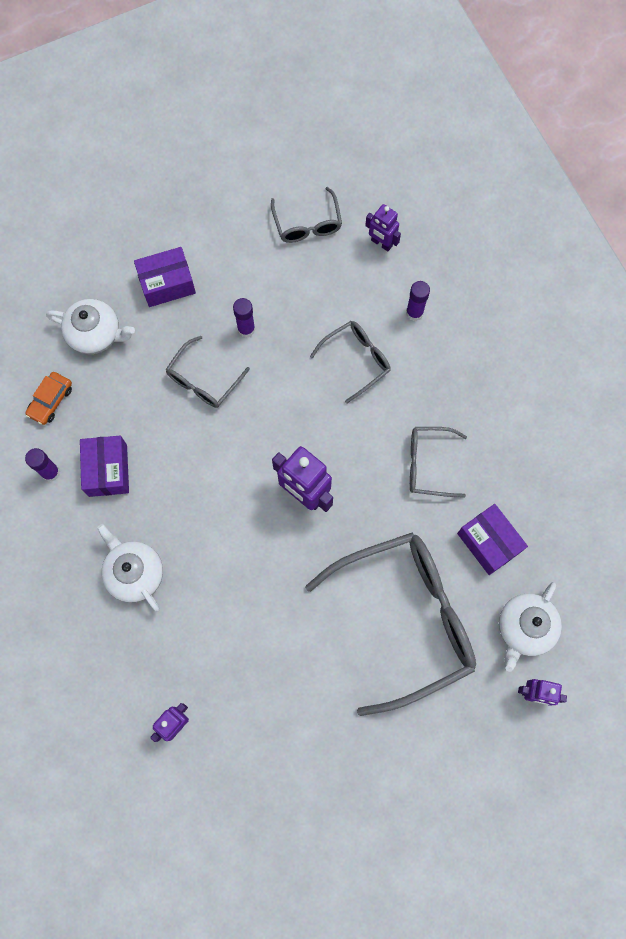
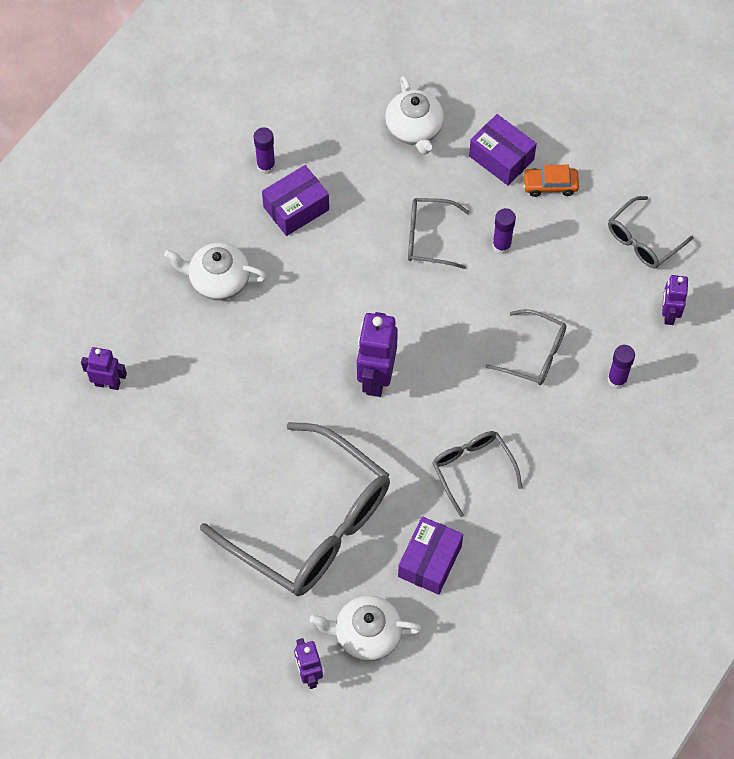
camera: 60 degrees right, 10 degrees down
(51, 401) = (330, 129): orange car -> orange car (550, 185)
(134, 573) = (218, 280): white teapot -> white teapot turned 105 degrees counterclockwise

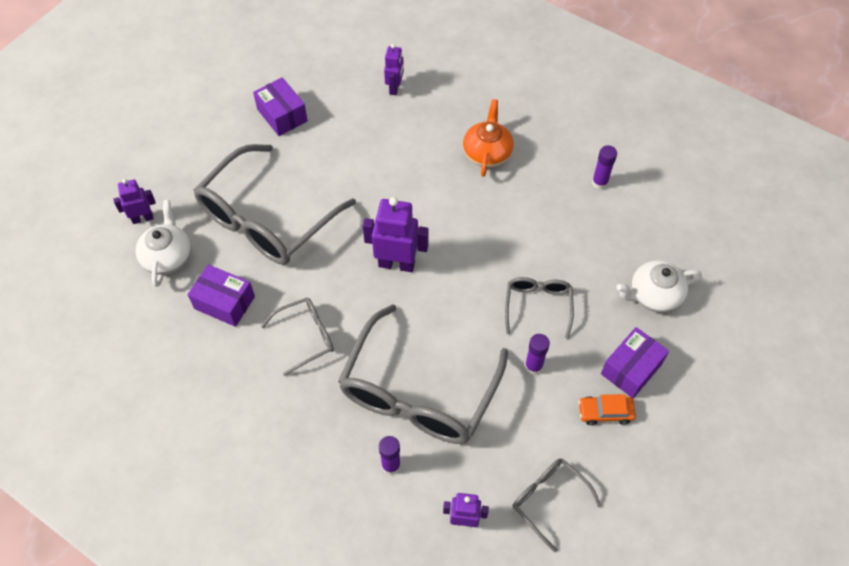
camera: 90 degrees right, 5 degrees down
(218, 280) = (487, 153): white teapot -> orange teapot
(296, 208) = (559, 205): purple box -> purple box (282, 115)
(534, 354) = (419, 391): grey glasses -> grey glasses, size x2.07
(550, 185) = (605, 412): orange car -> orange car turned 90 degrees counterclockwise

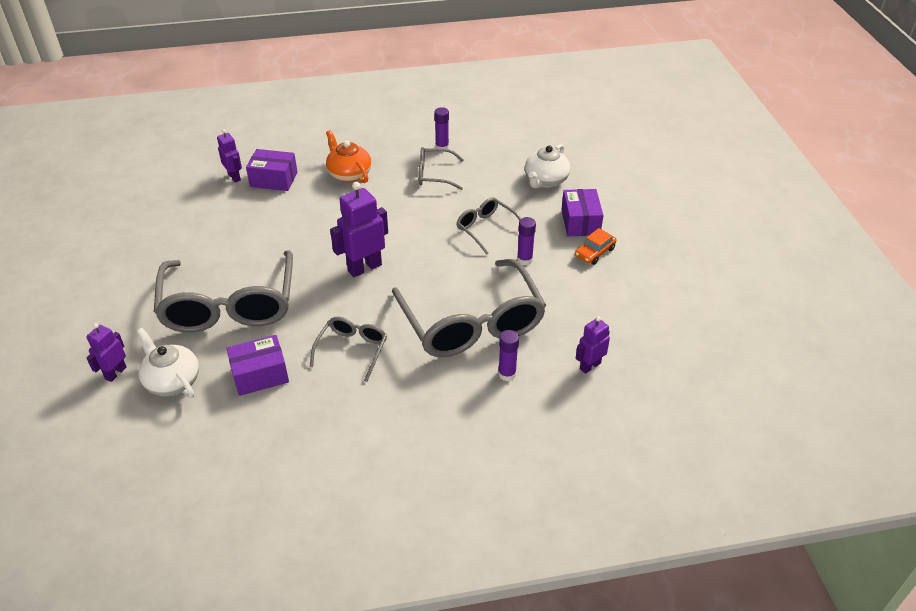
camera: 45 degrees left, 15 degrees down
(282, 115) = (161, 240): purple box -> purple box (274, 179)
(549, 500) = (622, 317): grey glasses -> grey glasses (435, 175)

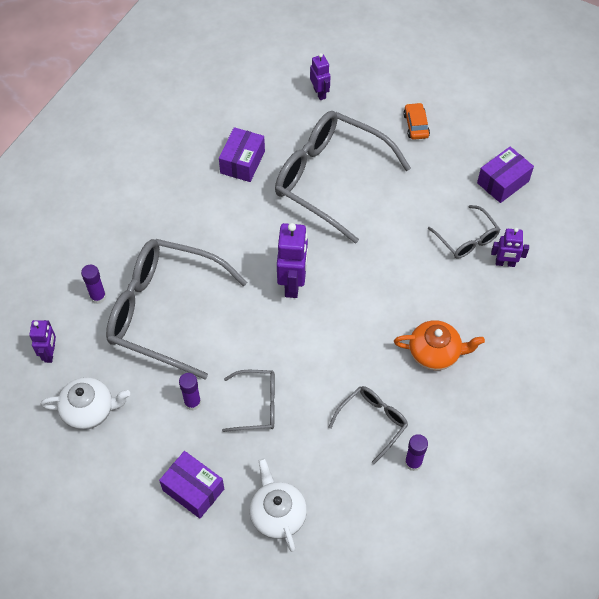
camera: 130 degrees right, 15 degrees up
(172, 381) = (283, 117): white teapot -> white teapot (89, 410)
(274, 179) = (475, 290): purple box -> purple box (503, 182)
(352, 350) = (213, 223): grey glasses -> grey glasses (466, 239)
(594, 252) = (147, 465): orange car -> orange car (416, 125)

